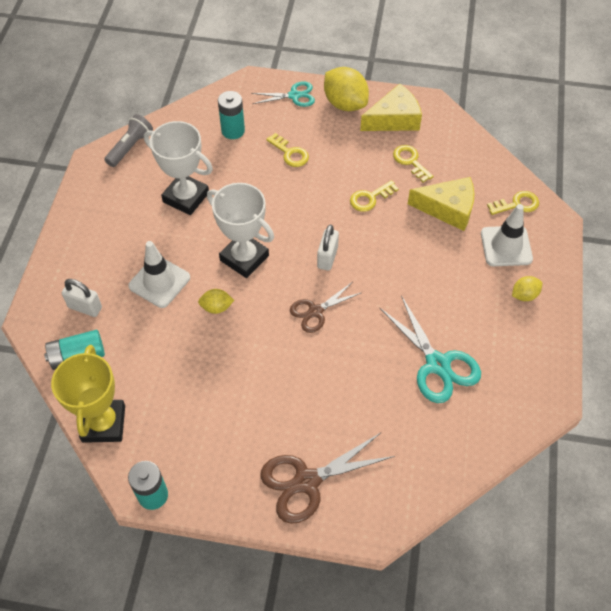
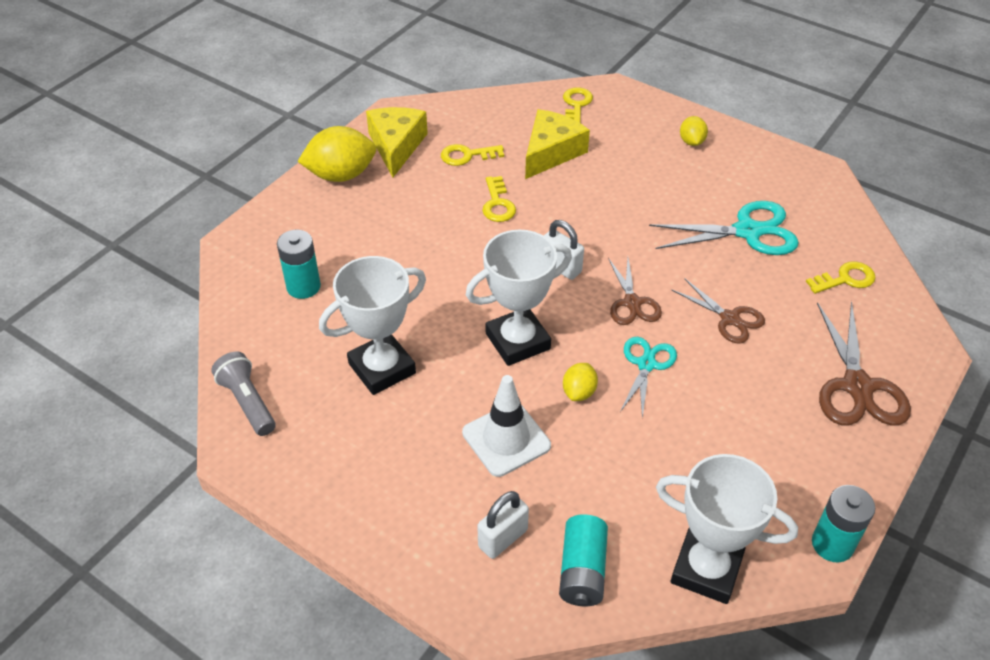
camera: 65 degrees left, 10 degrees down
(104, 423) = (706, 569): yellow trophy -> white trophy
(290, 153) = (381, 247): yellow key -> yellow key (845, 279)
(294, 95) = (292, 212): turquoise scissors -> turquoise scissors (646, 364)
(333, 378) = (730, 319): none -> brown scissors
(506, 246) = (625, 131): white traffic cone -> none

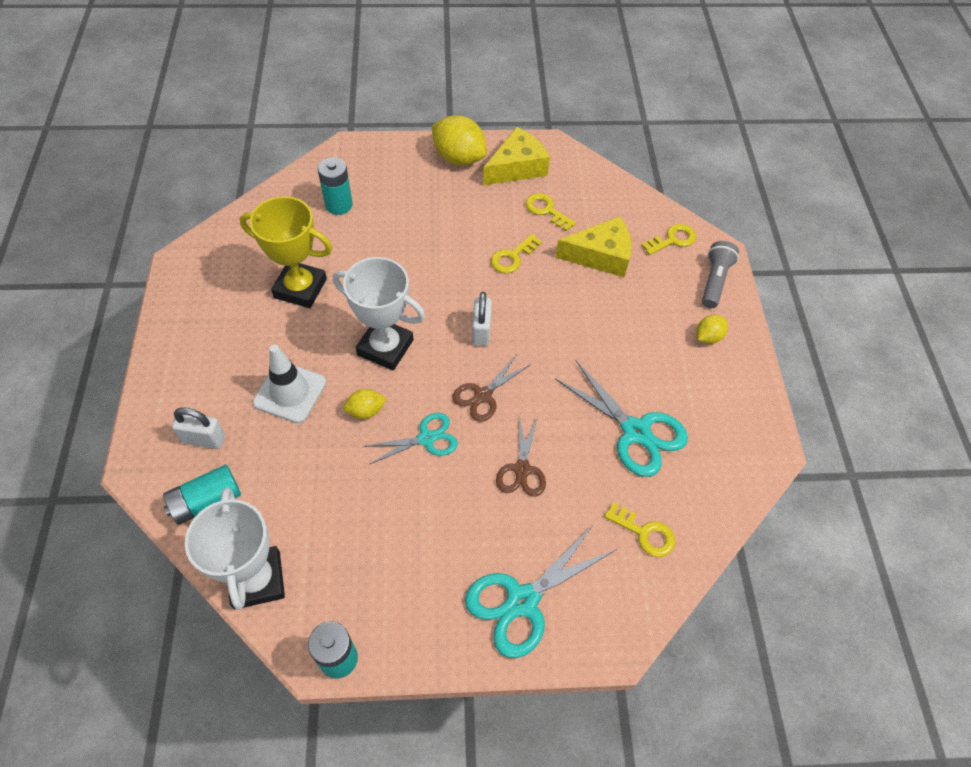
camera: 50 degrees right, 10 degrees up
(248, 402) = (221, 240): grey flashlight -> grey flashlight (714, 281)
(382, 368) = (300, 288): white trophy -> yellow trophy
(858, 387) = (522, 601): brown scissors -> turquoise scissors

